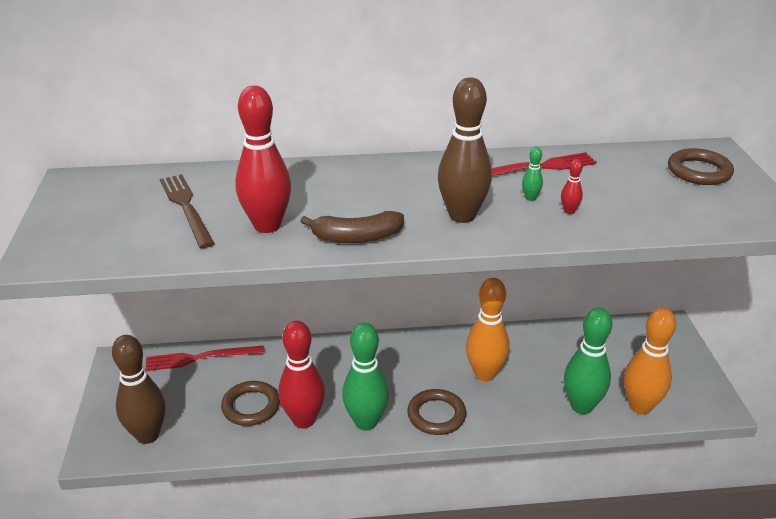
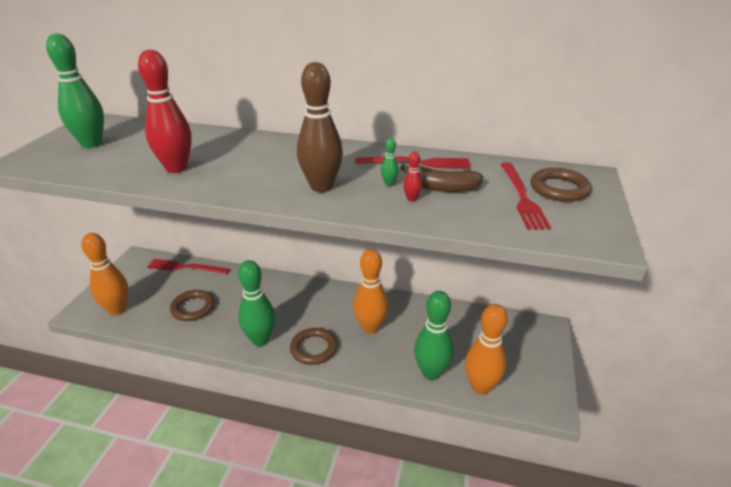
camera: 20 degrees right, 0 degrees up
(114, 214) = (91, 144): none -> green bowling pin
(148, 435) = (117, 309): brown bowling pin -> orange bowling pin
(186, 207) = (139, 147): brown fork -> none
(304, 420) = (220, 326): red bowling pin -> none
(356, 237) = (228, 187): brown banana -> brown banana (441, 187)
(672, 187) = (522, 197): none -> red fork

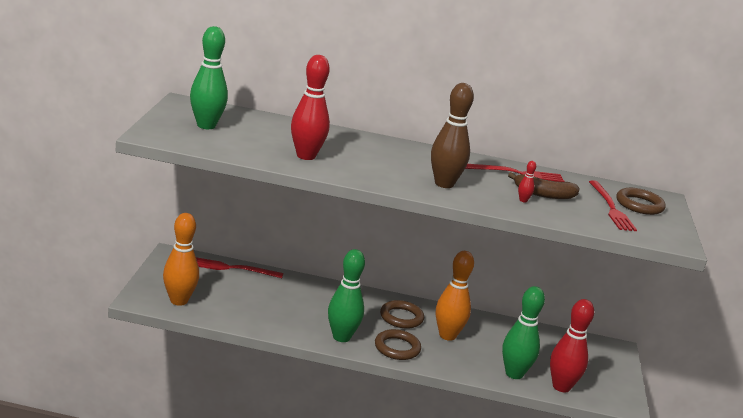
camera: 10 degrees left, 10 degrees down
(193, 308) = (259, 305): brown ring -> brown ring (401, 317)
(389, 184) = (500, 187): green bowling pin -> none
(481, 387) = (561, 387): orange bowling pin -> red bowling pin

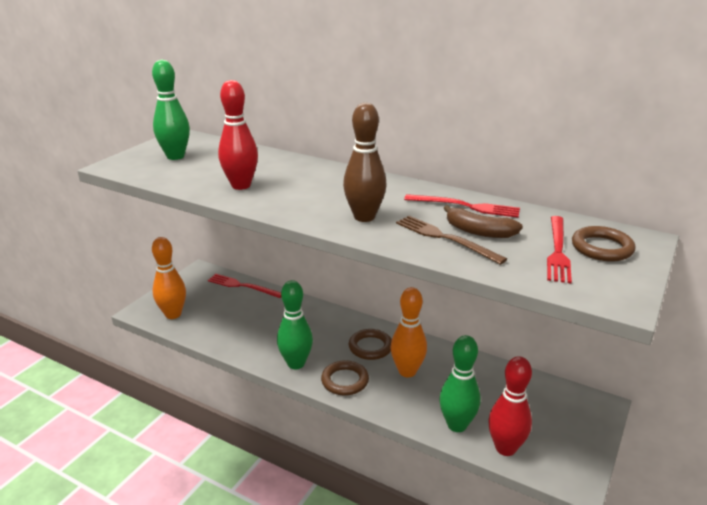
camera: 25 degrees right, 5 degrees up
(523, 200) = (445, 238): red bowling pin -> brown fork

